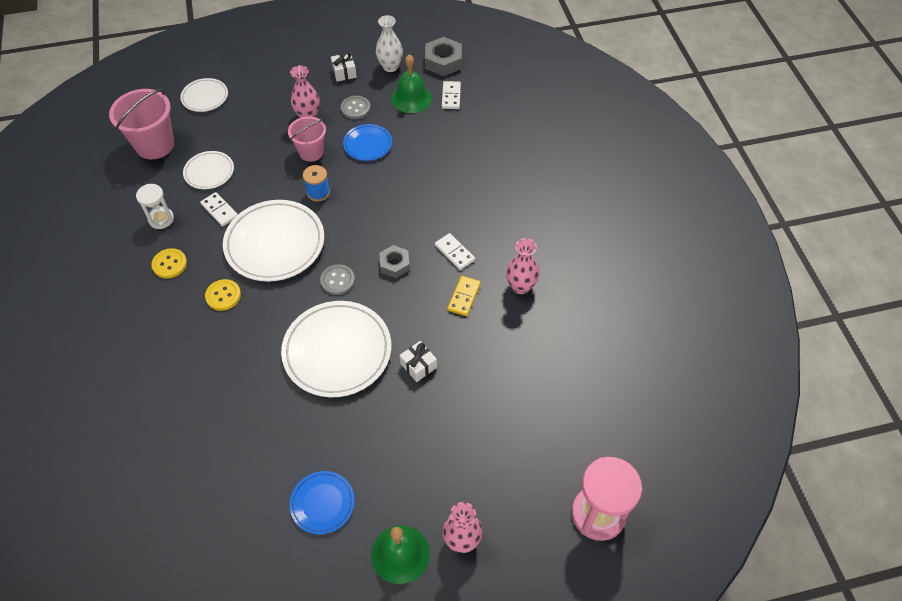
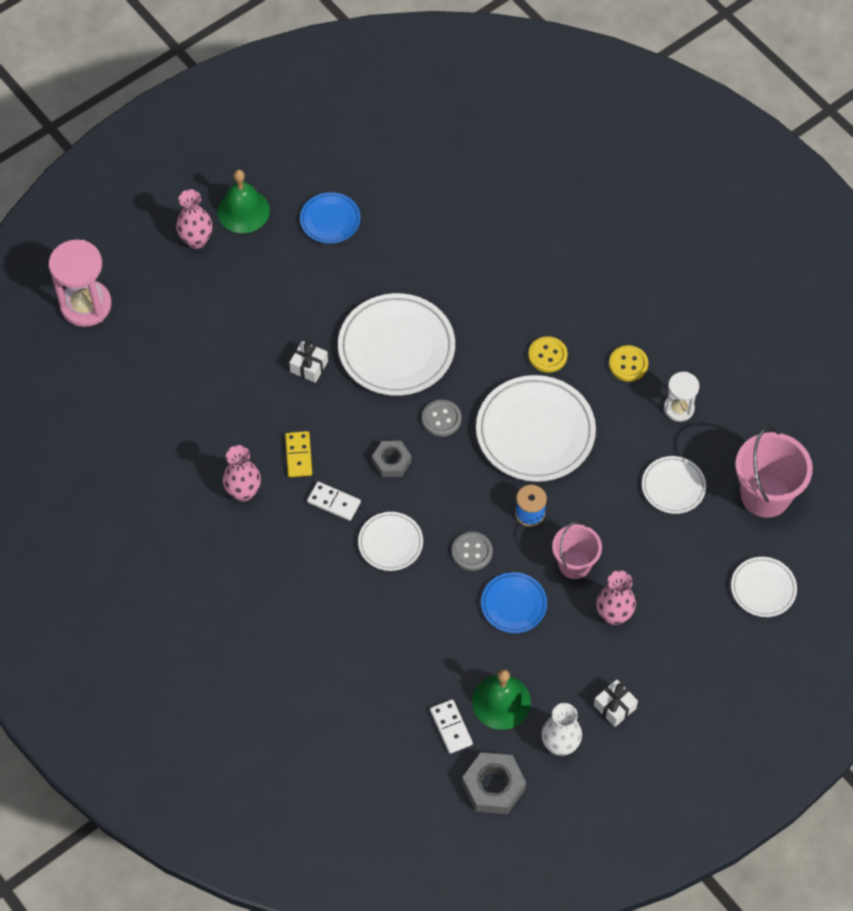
camera: 155 degrees right, 5 degrees up
(219, 210) = (624, 445): white domino -> none
(355, 108) = (562, 653): grey button -> grey button (472, 552)
(428, 210) = (390, 543): none -> white plate

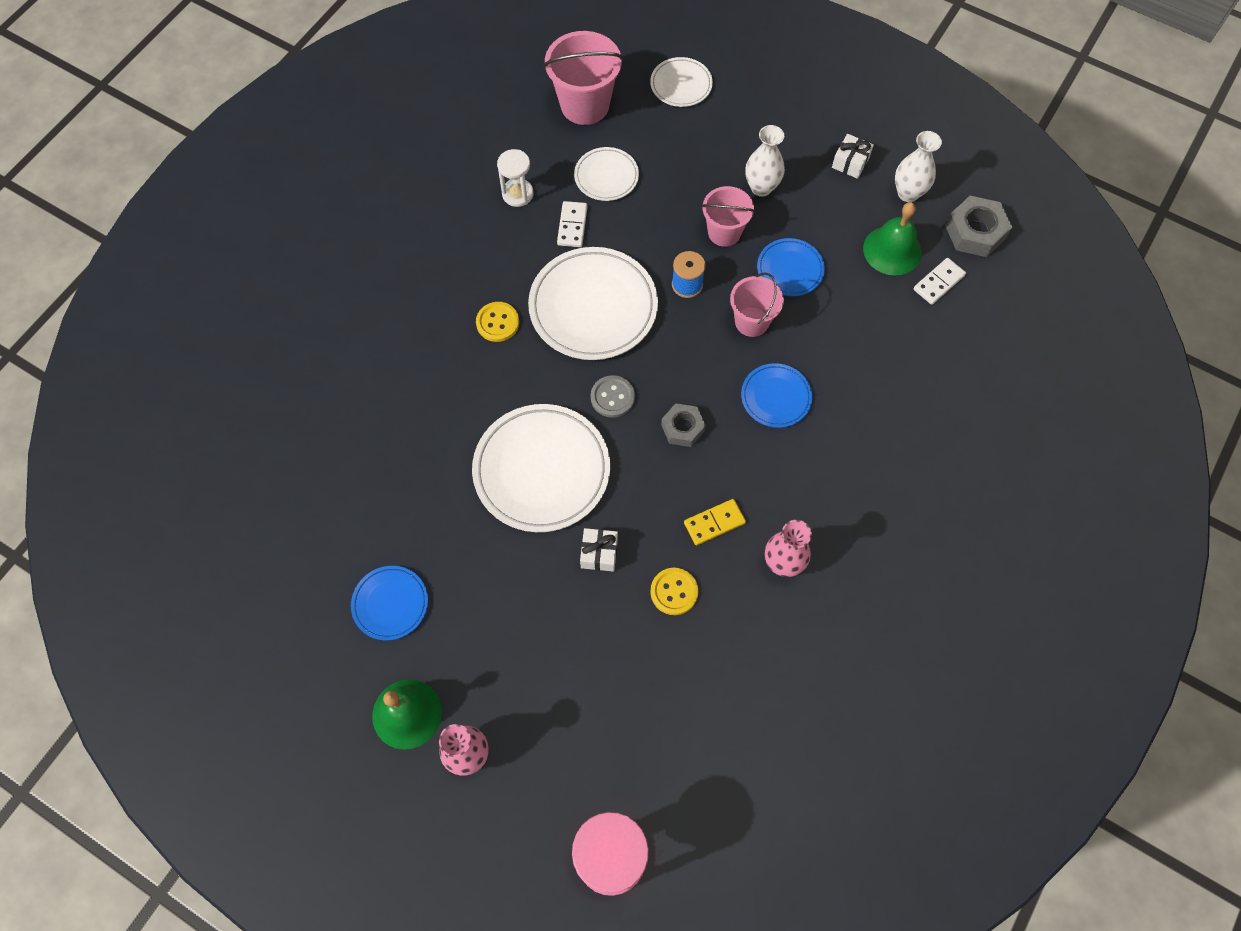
camera: 110 degrees left, 5 degrees up
(334, 502) = (754, 467): white domino -> white domino (572, 226)
(390, 543) = (776, 397): white plate -> blue plate
(472, 552) = (751, 321): grey button -> pink bucket
(613, 615) = (761, 187): pink vase -> white vase
(628, 364) = (482, 249): yellow button -> yellow button (674, 592)

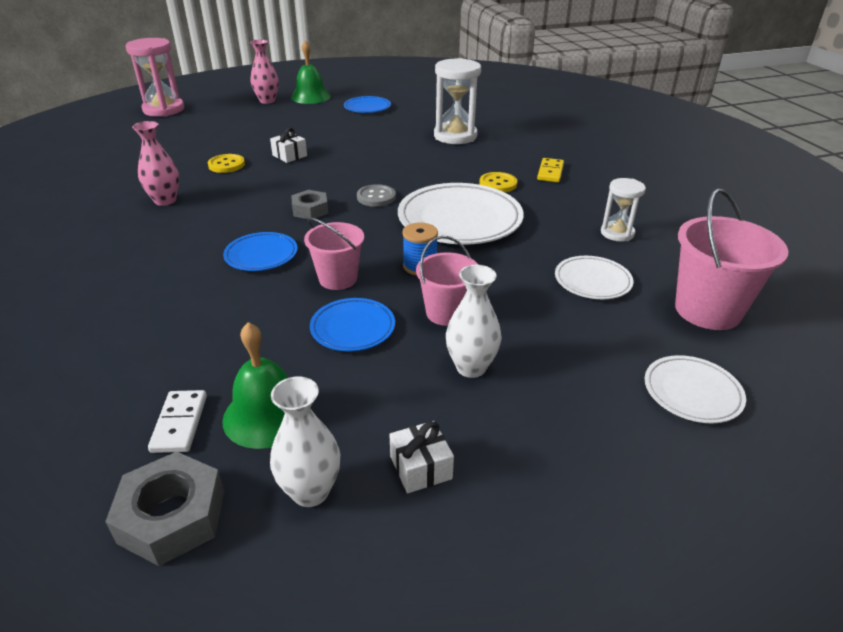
camera: 130 degrees right, 30 degrees down
(406, 437) = (455, 136): none -> white hourglass
(541, 470) = (368, 159): white plate -> none
(572, 226) = (552, 242): white domino -> none
(714, 523) = (233, 192): yellow domino -> yellow domino (550, 172)

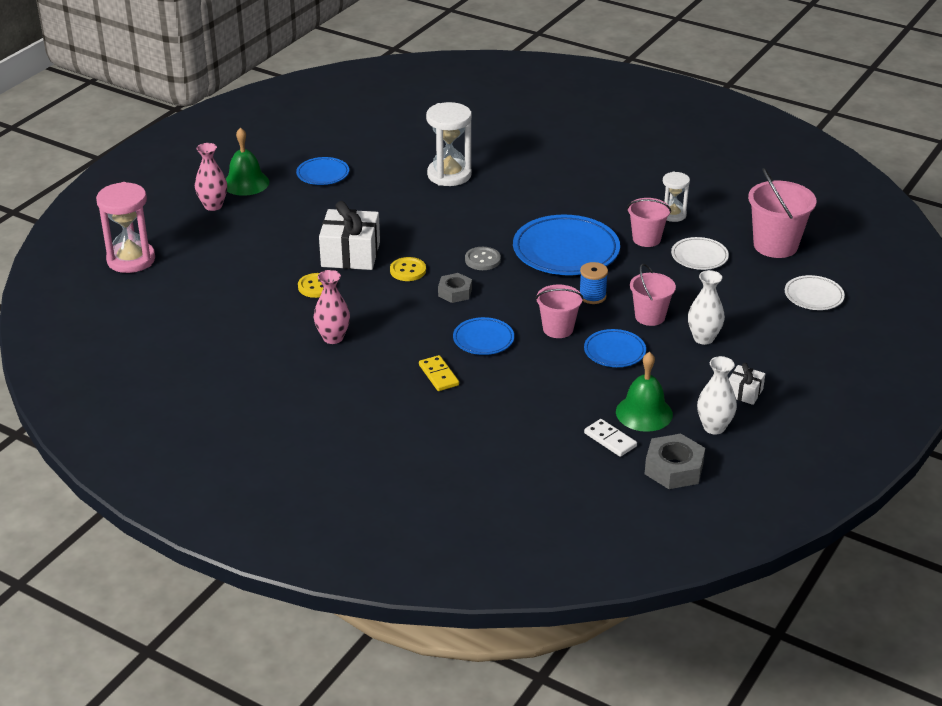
camera: 40 degrees left, 0 degrees up
(289, 155) = (350, 254): white gift -> white gift, size x1.99
(459, 219) = (566, 251): white plate -> blue plate
(498, 184) = (548, 208): yellow button -> yellow button (408, 270)
(550, 172) = (568, 181): yellow domino -> yellow domino (438, 375)
(556, 242) = (646, 239): none -> pink bucket

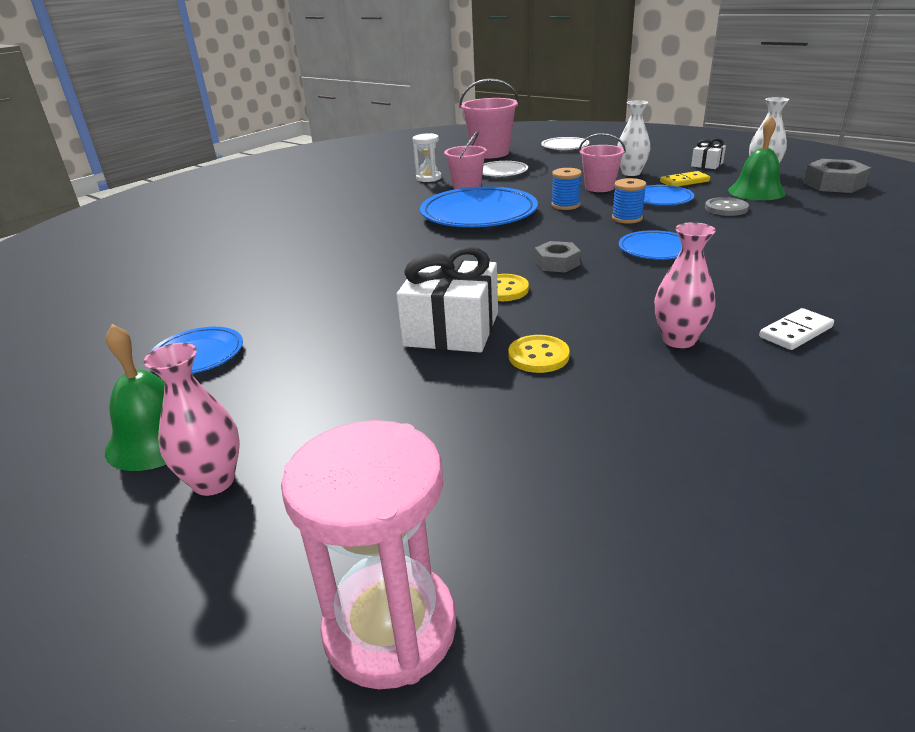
camera: 80 degrees left, 5 degrees down
(438, 375) = (740, 272): yellow domino -> yellow domino (684, 182)
(449, 175) = (280, 266): white hourglass -> none
(482, 260) = (487, 249): grey button -> grey button (726, 208)
(558, 329) = (627, 218): pink bucket -> blue spool
(610, 440) = (808, 202): white domino -> white domino (795, 332)

